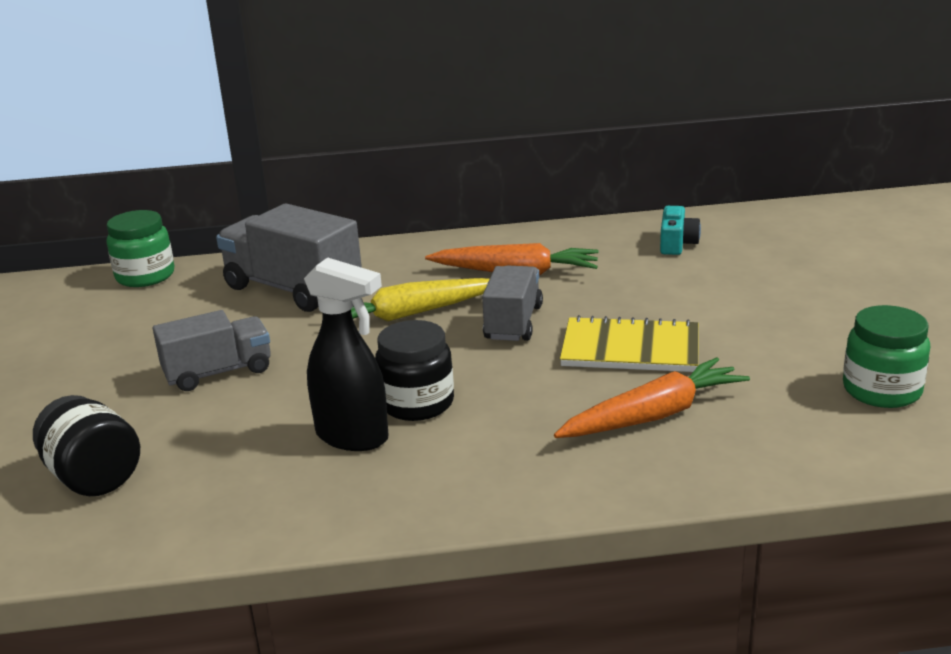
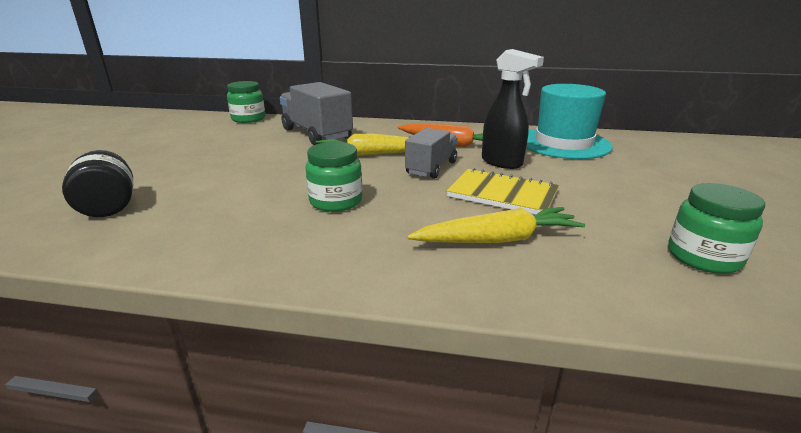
camera: 15 degrees right, 0 degrees up
(218, 372) = (237, 165): grey truck -> none
(353, 437) = (278, 213): black spray bottle -> black spray bottle (502, 163)
(417, 403) = (336, 201): black jar -> green jar
(653, 416) = (497, 240): orange carrot -> yellow carrot
(676, 243) = (563, 143): turquoise camera -> turquoise hat

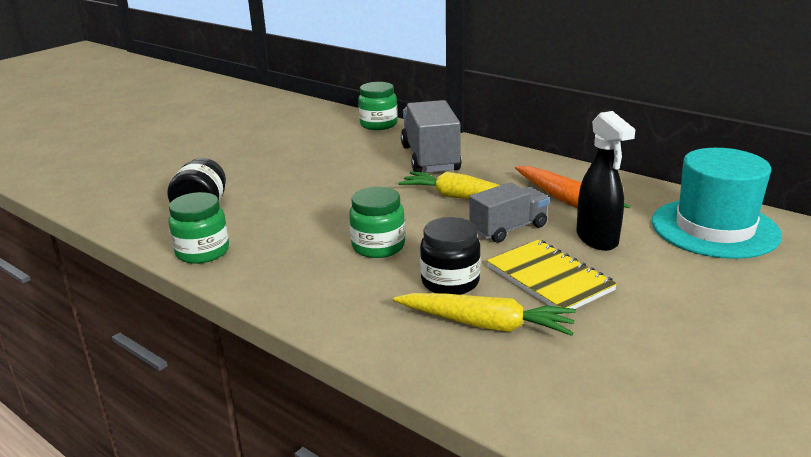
camera: 30 degrees right, 0 degrees up
(430, 214) = (450, 282): none -> black jar
(703, 257) = (679, 404): green jar -> green jar (202, 252)

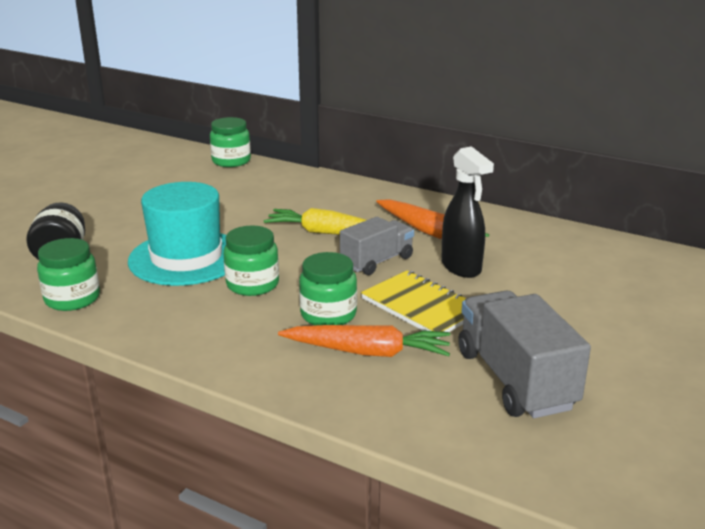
camera: 10 degrees left, 0 degrees up
(430, 158) = (290, 195): grey truck -> grey truck (515, 380)
(450, 282) = (328, 315): black jar -> green jar
(486, 324) = (367, 352): yellow carrot -> orange carrot
(714, 228) = (566, 252): turquoise hat -> turquoise hat (186, 258)

